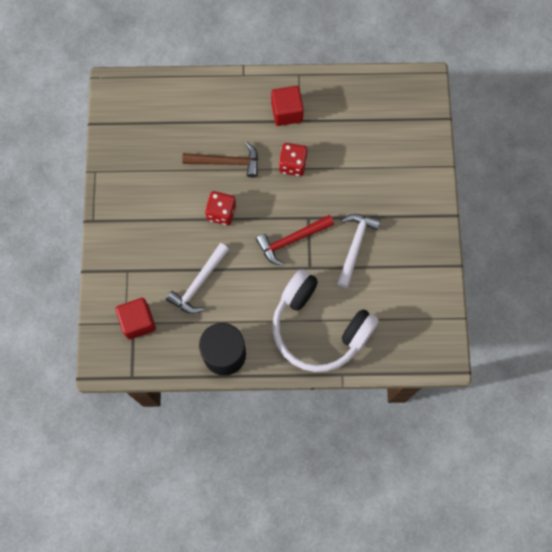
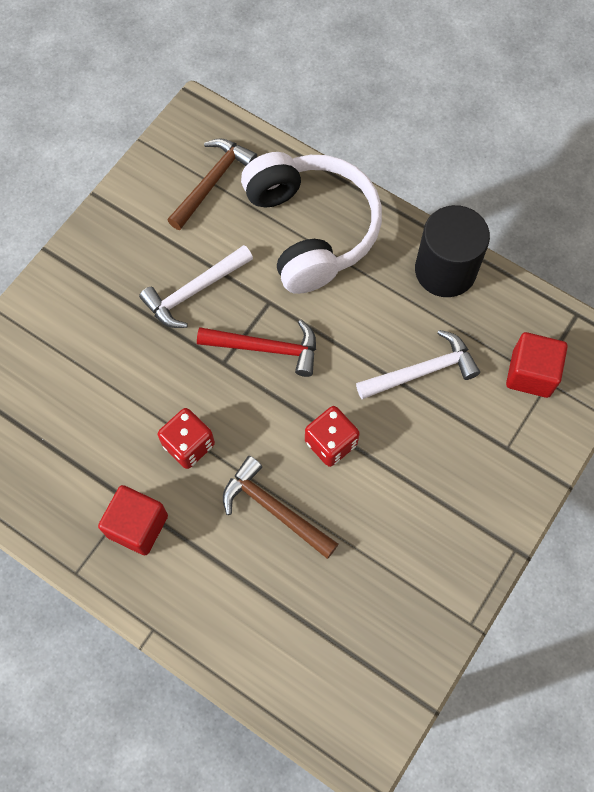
camera: 145 degrees left, 5 degrees down
(399, 319) = (212, 182): none -> brown hammer

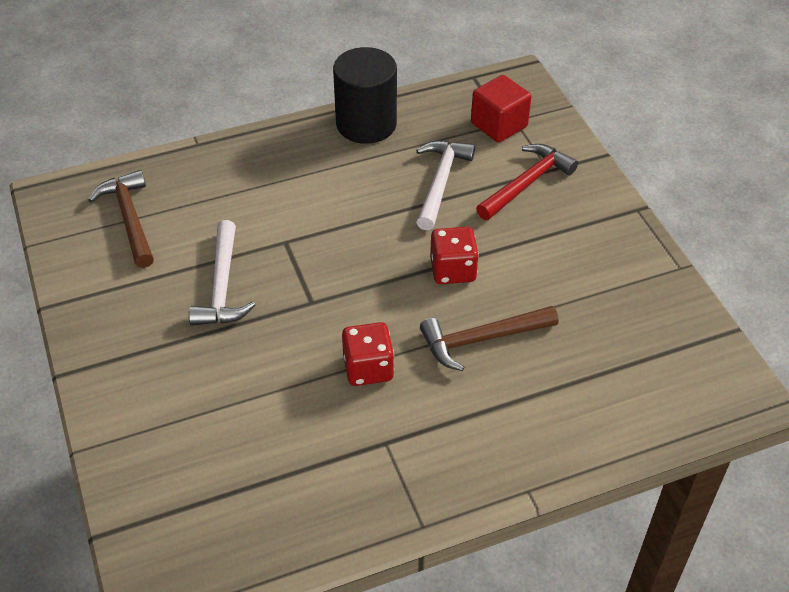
camera: 55 degrees left, 20 degrees down
(137, 526) = (415, 449): red cube -> none
(266, 348) = (326, 266): red hammer -> red hammer (526, 183)
(311, 230) = (246, 181): white headphones -> none

